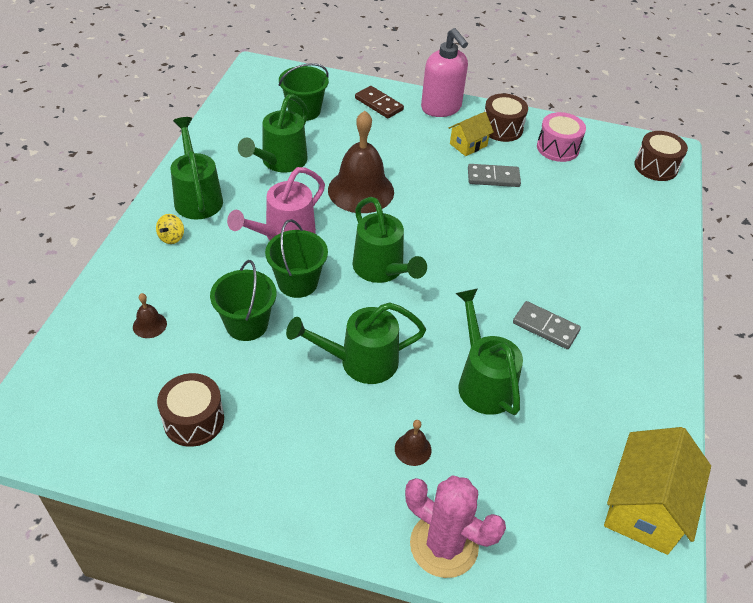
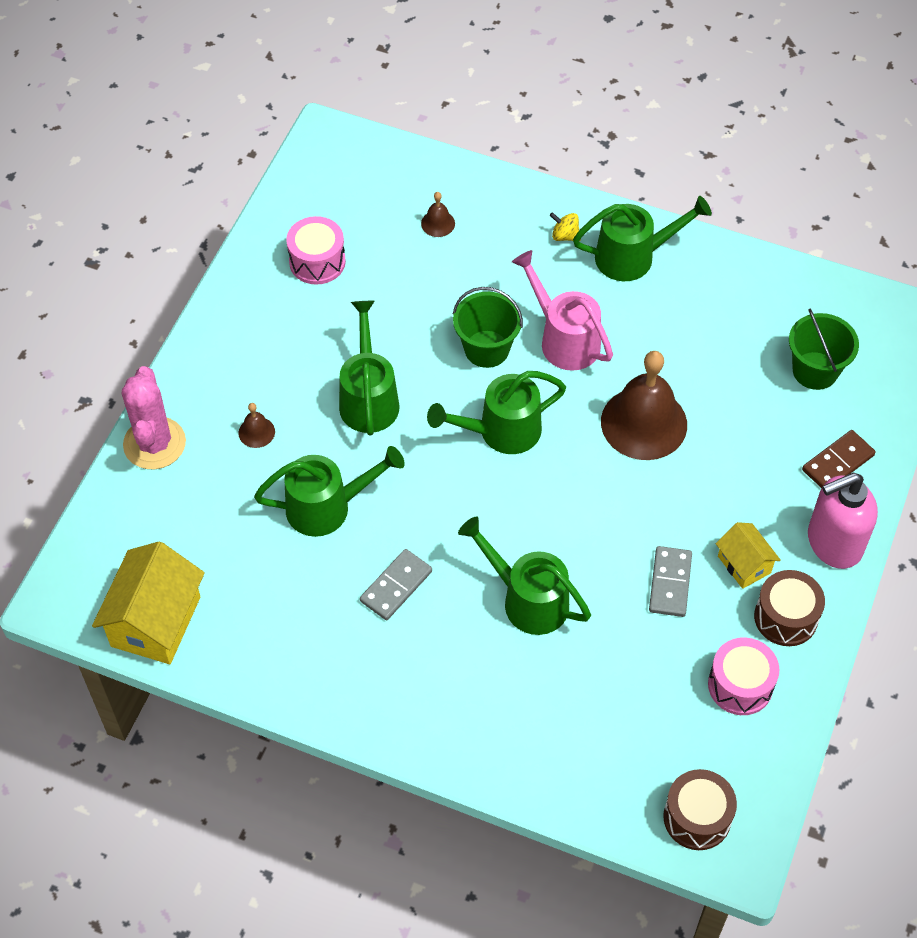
camera: 100 degrees right, 10 degrees up
(194, 420) = (317, 261): brown drum -> pink drum
(247, 324) = (430, 302): green bucket -> none
(280, 162) = (700, 339): green watering can -> green watering can (527, 599)
(444, 545) = (154, 443): pink cactus -> pink cactus turned 45 degrees counterclockwise
(644, 507) = (156, 621): yellow house -> yellow house turned 75 degrees clockwise

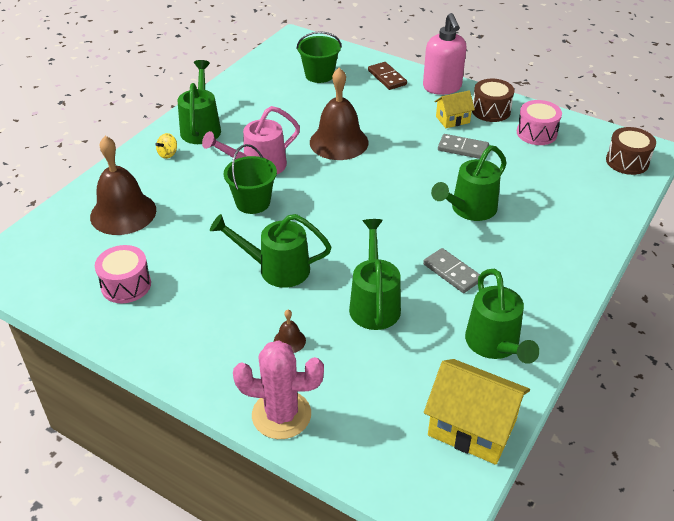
camera: 80 degrees left, 15 degrees down
(438, 223) = (123, 213): brown bell -> brown bell, size x2.37
(500, 431) = (328, 205): green watering can -> green watering can (495, 345)

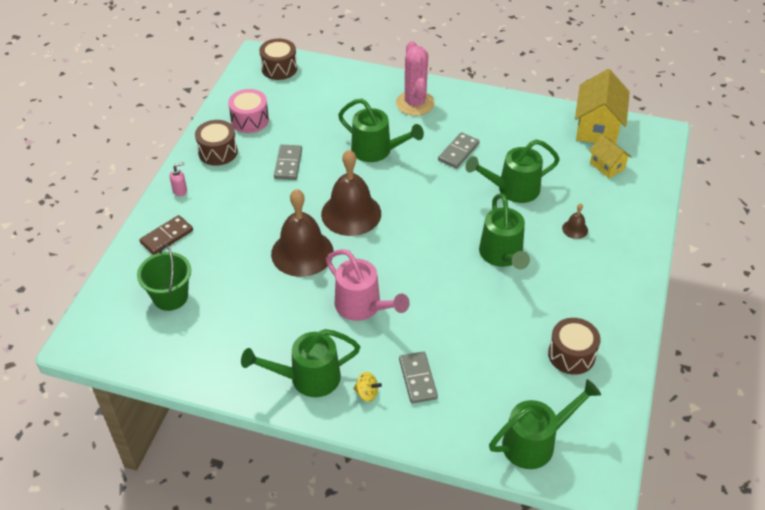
camera: 105 degrees left, 5 degrees up
(123, 213) = (478, 396): brown bell -> brown bell (351, 213)
(126, 285) = (571, 355): pink drum -> brown drum
(164, 183) = (418, 379): none -> grey domino
(253, 202) = (421, 295): green bucket -> none
(281, 415) = (642, 218): pink cactus -> pink cactus (415, 103)
(442, 87) = (180, 190): pink soap dispenser -> pink soap dispenser, size x0.41
(452, 119) = (240, 176): yellow house -> yellow house (607, 166)
(495, 345) = (522, 124): green watering can -> green watering can (536, 442)

